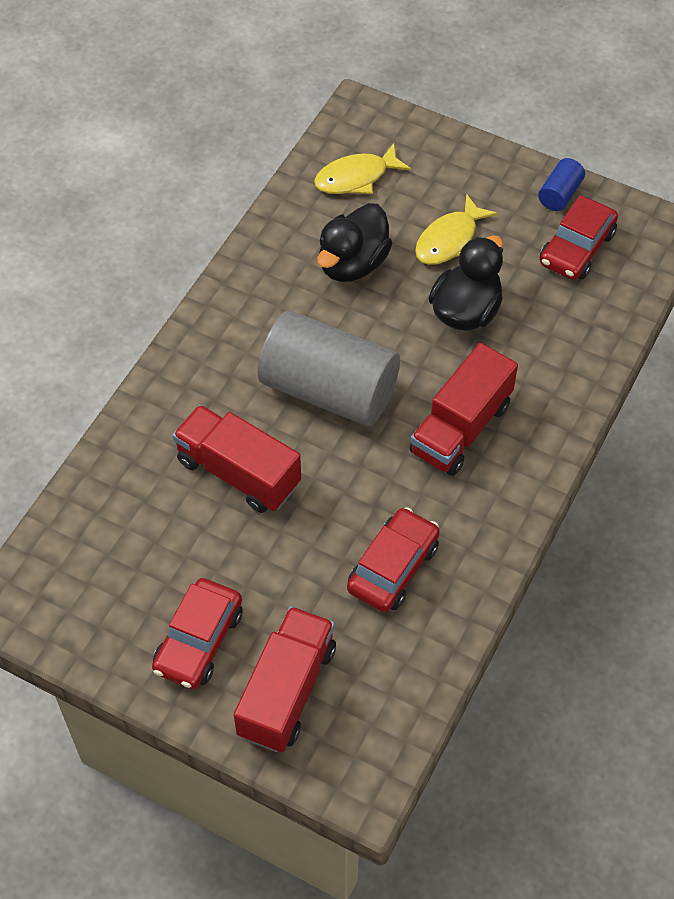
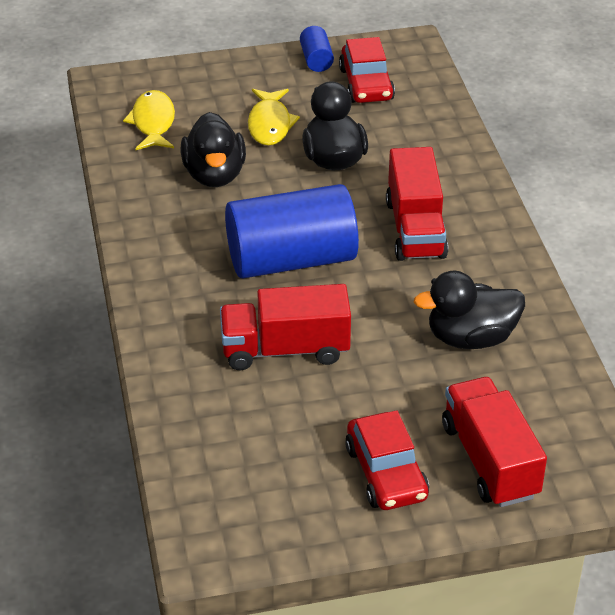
camera: 40 degrees left, 15 degrees down
(329, 390) = (291, 259): grey cylinder -> blue cylinder
(356, 178) = (153, 122): yellow fish -> yellow fish turned 150 degrees clockwise
(393, 567) = (470, 338): red car -> black duck

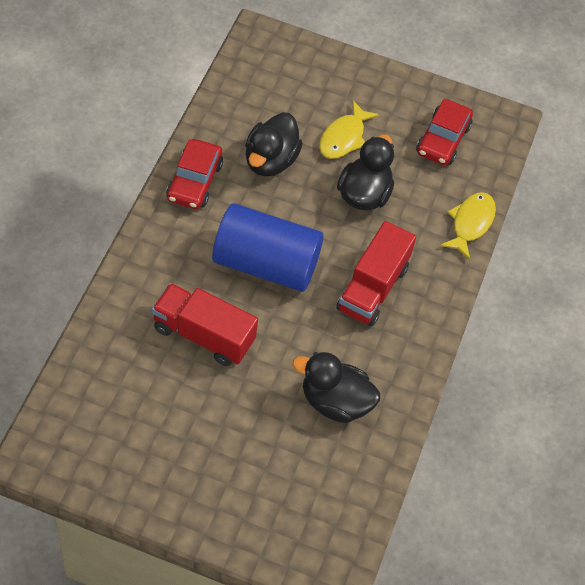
camera: 25 degrees right, 15 degrees up
(153, 122) = (263, 90): yellow fish -> yellow fish (470, 223)
(316, 60) = (424, 97): blue cylinder -> none
(386, 473) = (191, 472): red car -> red car (194, 181)
(489, 460) = (266, 505): red truck -> none

